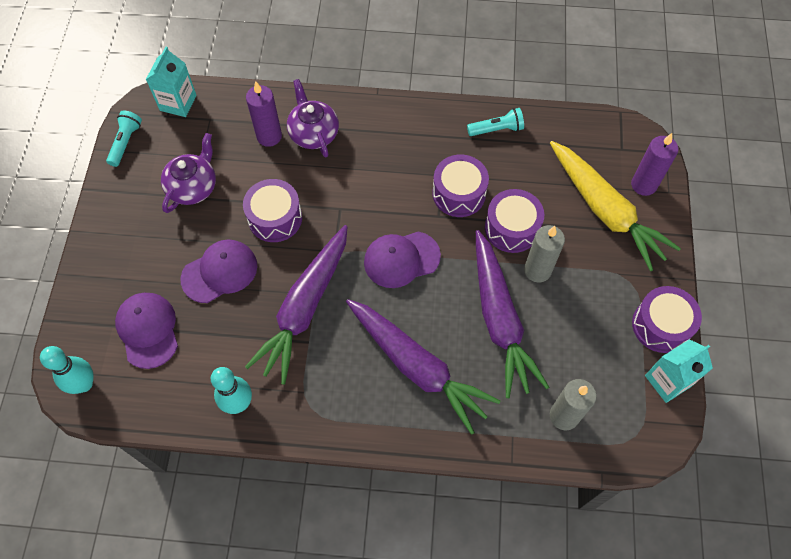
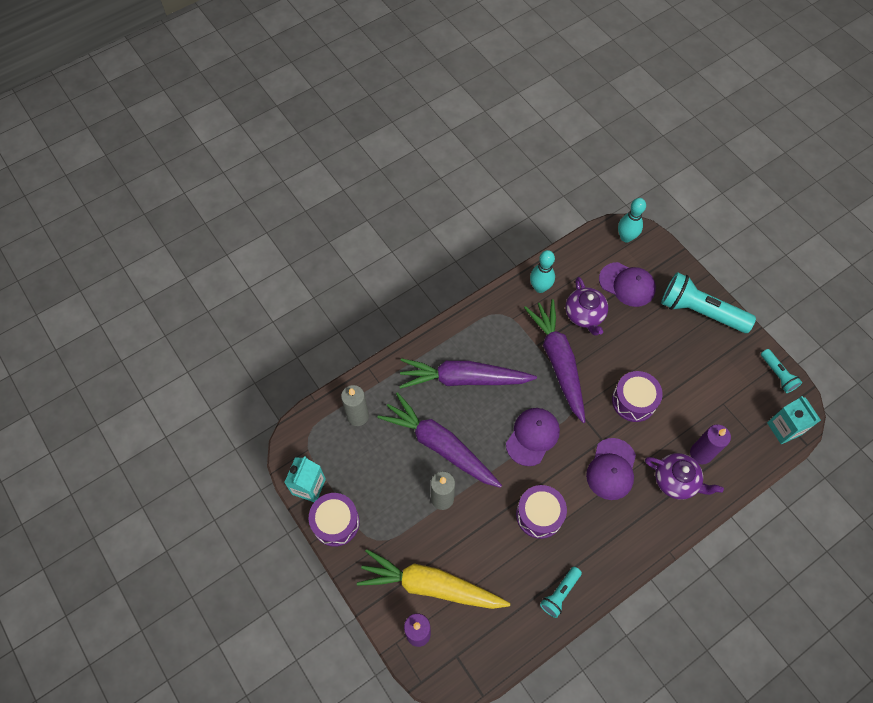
camera: 140 degrees right, 0 degrees up
(116, 246) = (700, 311): none -> turquoise flashlight
(193, 187) = (703, 380): purple teapot -> purple teapot (584, 315)
(220, 272) = (627, 343): purple cap -> purple cap (611, 469)
(511, 228) = (483, 517): purple drum -> none

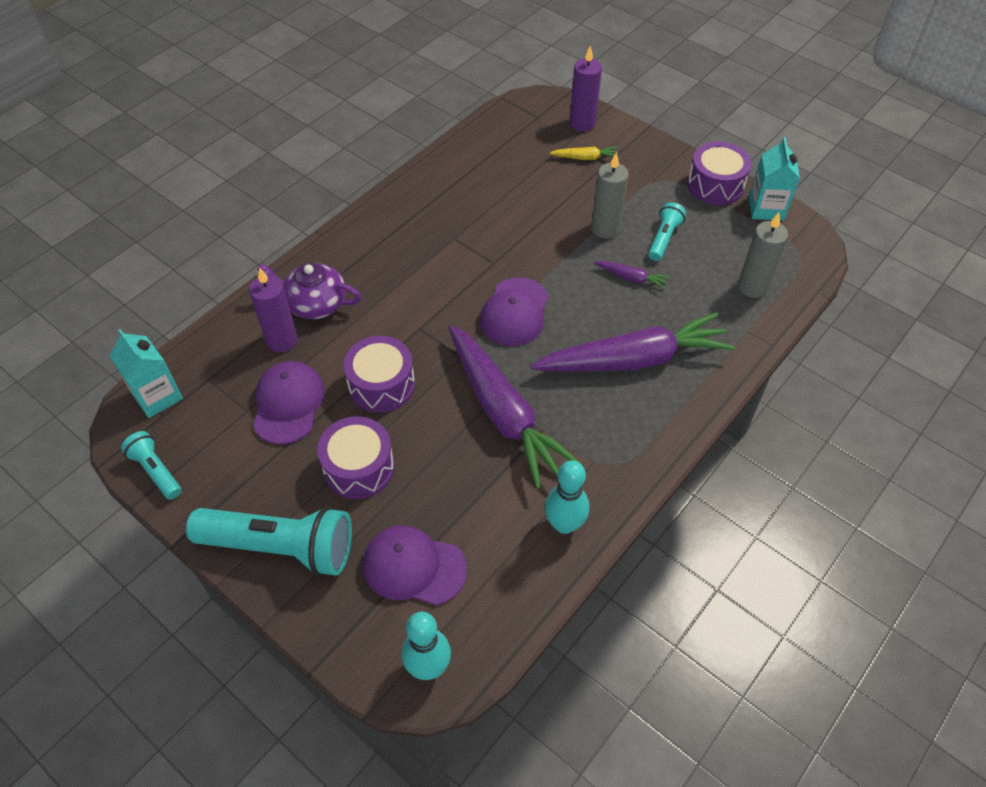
camera: 165 degrees right, 10 degrees down
(431, 585) = (585, 158): yellow carrot -> yellow carrot, size x0.41
(440, 445) = (631, 278): purple carrot -> purple carrot, size x0.41
(539, 515) = (484, 237): purple drum -> purple drum (359, 467)
(560, 594) = (443, 177): turquoise flashlight -> turquoise flashlight (663, 238)
(584, 315) = (478, 494): purple teapot -> none
(611, 469) = (402, 299): purple cap -> purple cap (288, 404)

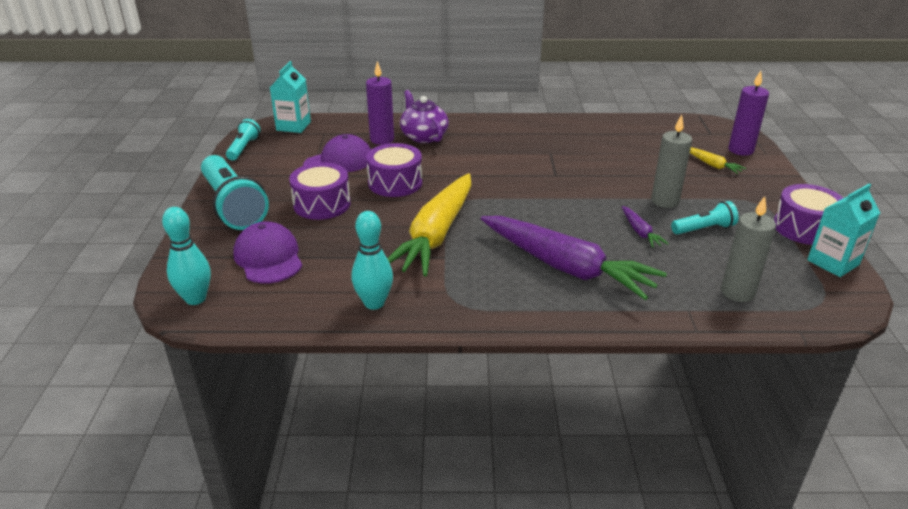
camera: 50 degrees right, 20 degrees down
(503, 412) = (436, 235): purple carrot -> yellow carrot
(515, 312) = (527, 201): purple cap -> none

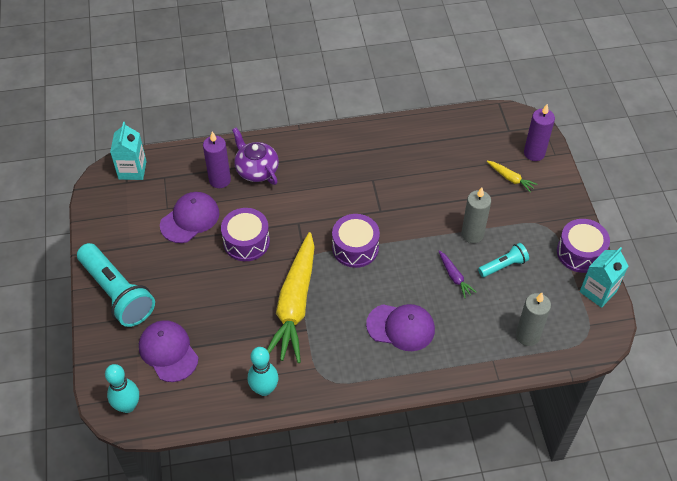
camera: 10 degrees left, 20 degrees up
(243, 148) = (97, 210): turquoise flashlight -> none
(322, 204) = (191, 279): purple drum -> purple drum (355, 248)
(566, 267) = (401, 327): purple carrot -> purple cap

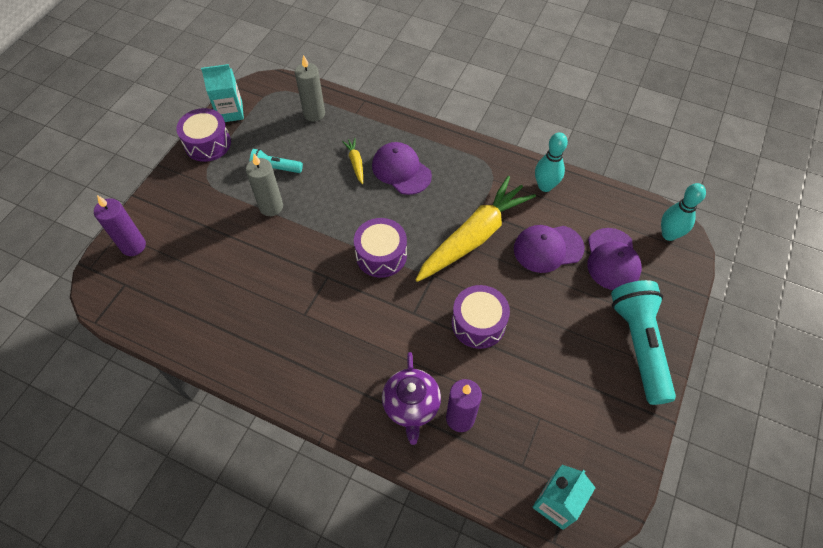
camera: 145 degrees left, 5 degrees up
(190, 219) = (521, 387): purple cap -> purple cap (548, 248)
(454, 277) = (322, 182): purple carrot -> none
(510, 178) = (183, 235): yellow carrot -> yellow carrot (355, 163)

